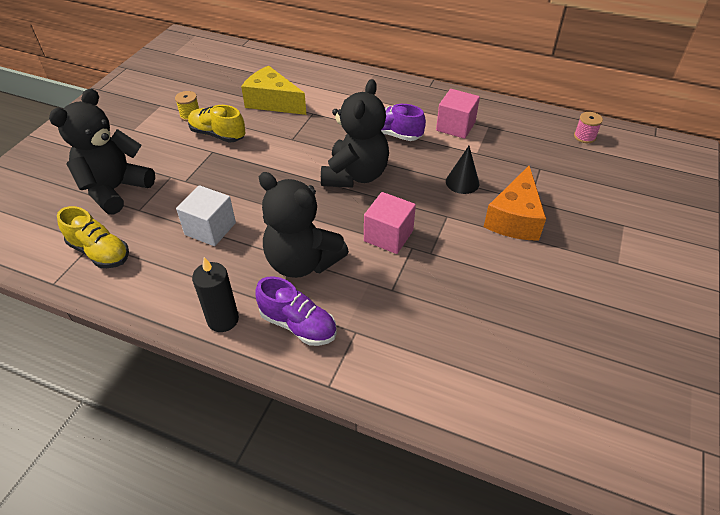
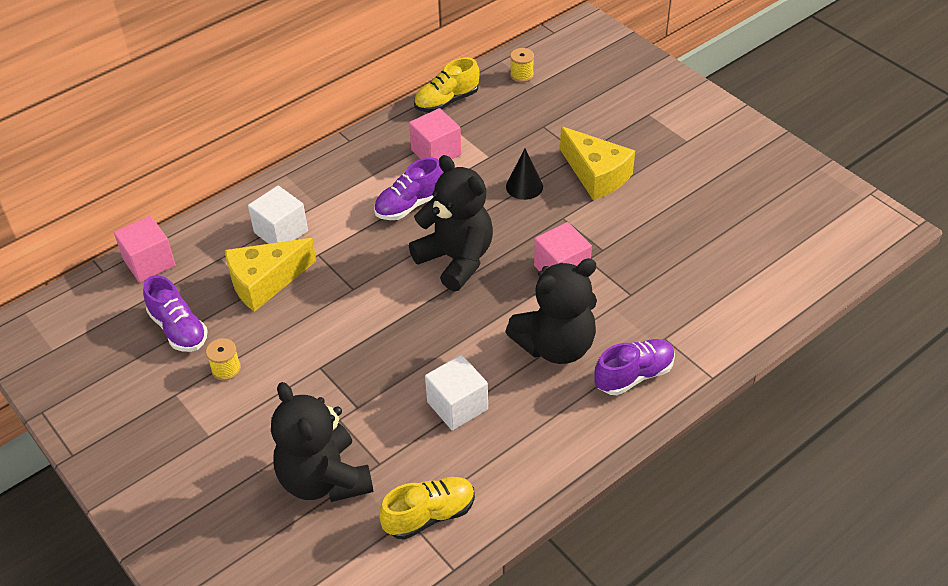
camera: 60 degrees left, 0 degrees up
(212, 86) = (178, 329): none -> purple shoe
(218, 135) = (290, 353): yellow shoe -> yellow shoe (446, 101)
(223, 320) = (595, 430): black candle -> none
(259, 57) = (149, 262): none -> pink cube
(321, 91) = (281, 232): none -> white cube
(514, 218) = (596, 175): orange cheese -> yellow cheese
(584, 137) = (521, 75): pink spool -> yellow spool

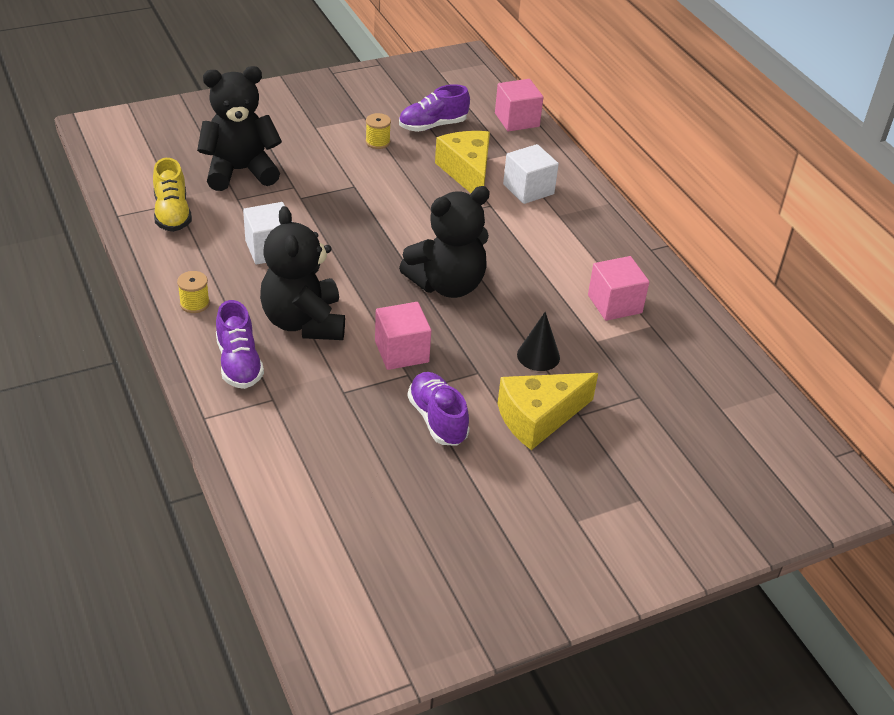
camera: 100 degrees right, 5 degrees down
(409, 205) = (537, 270): purple shoe -> purple shoe (437, 419)
(446, 101) = (703, 330): yellow shoe -> none
(521, 75) = (744, 402): yellow spool -> yellow spool (194, 303)

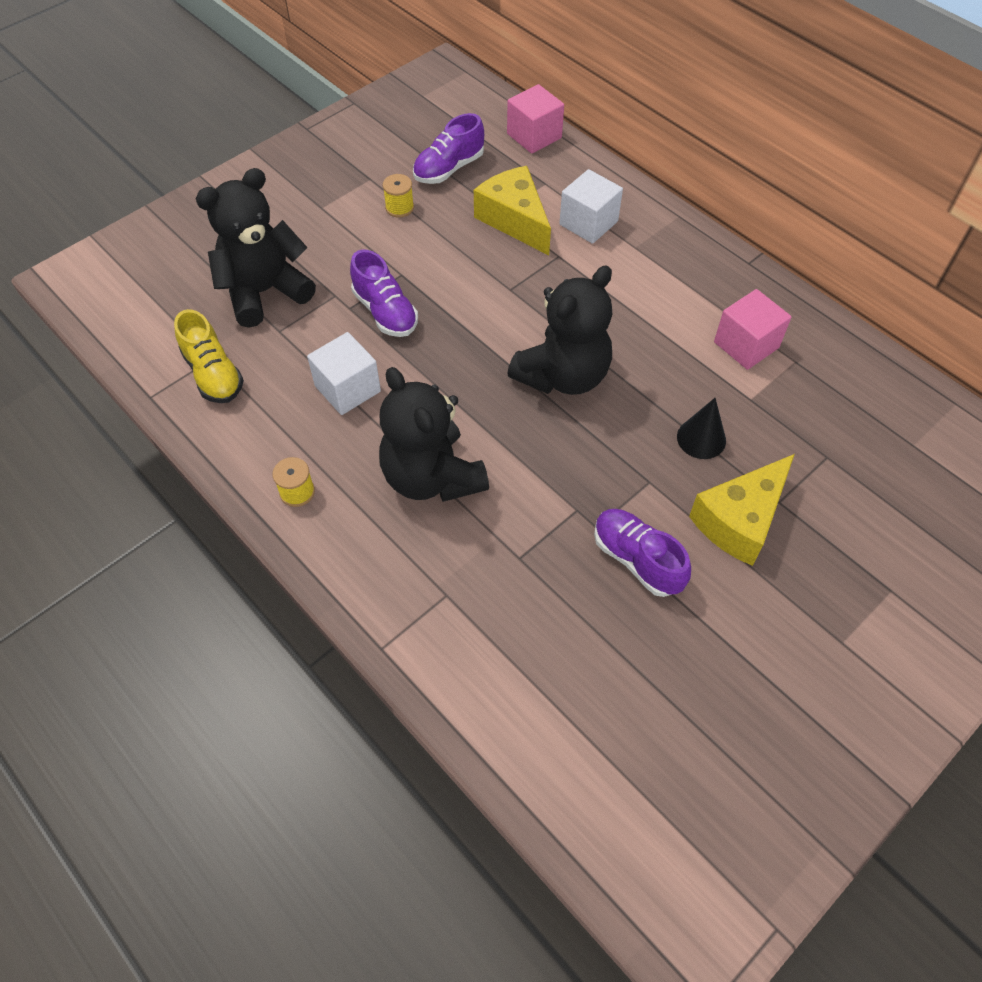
camera: 15 degrees left, 15 degrees up
(239, 363) = (386, 558): purple shoe -> purple shoe (385, 312)
(401, 352) = (556, 481): pink cube -> none

